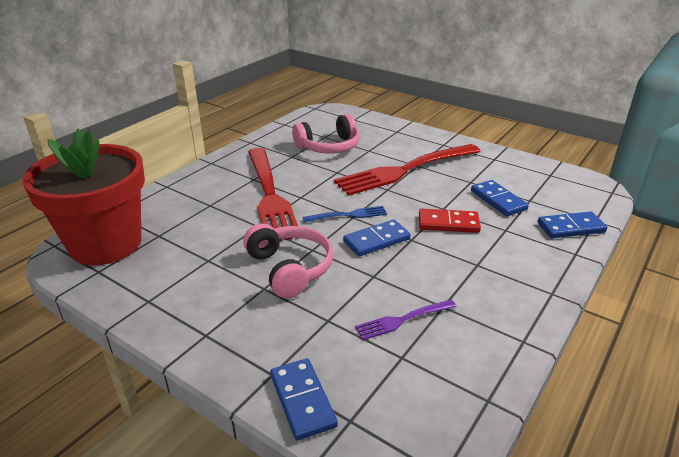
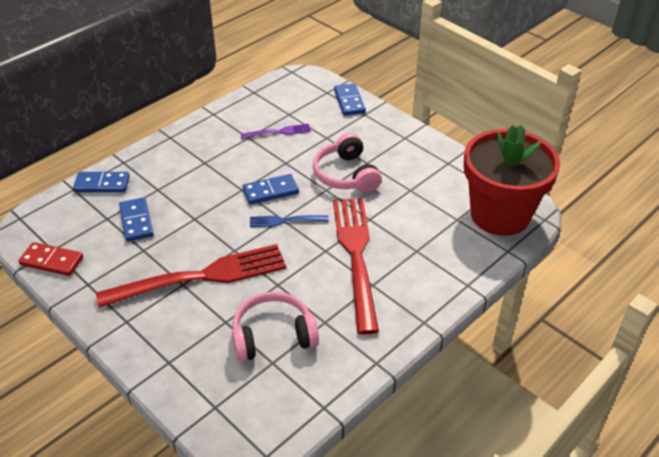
camera: 170 degrees left, 10 degrees up
(448, 223) = (201, 201): red domino -> red domino (52, 261)

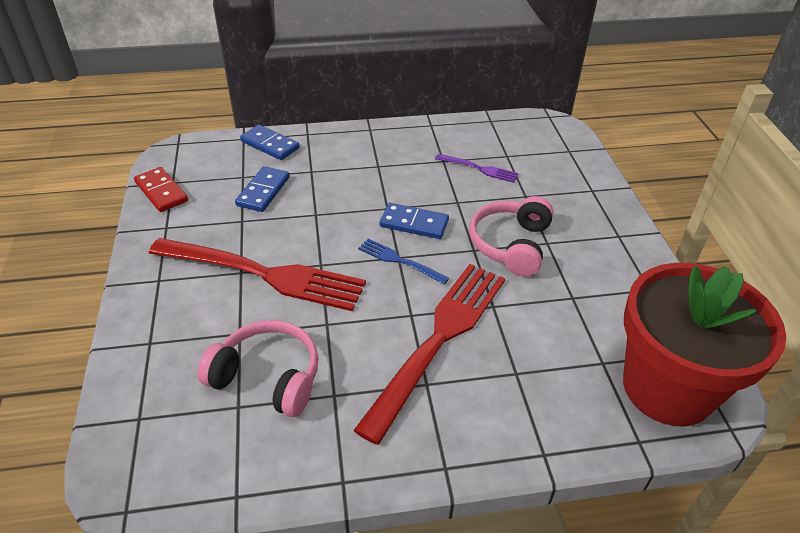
camera: 35 degrees right, 0 degrees up
(349, 101) = (586, 170): blue domino -> none

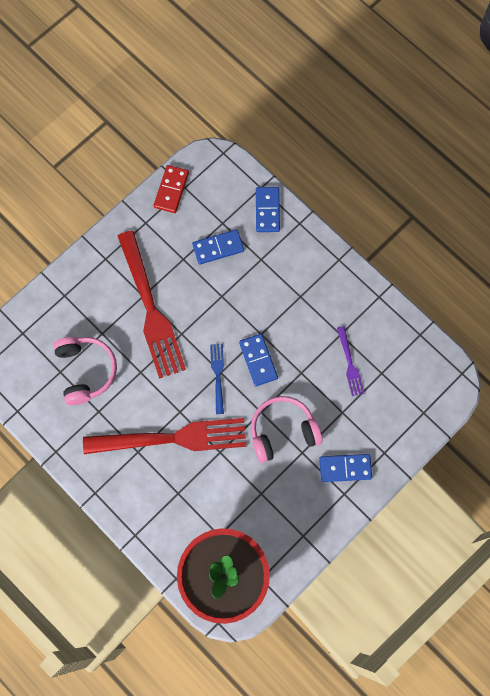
camera: 55 degrees right, 30 degrees up
(589, 222) = (345, 468): none -> blue domino

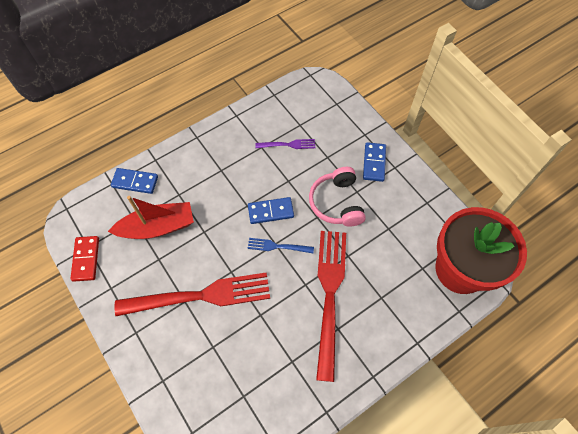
camera: 80 degrees left, 10 degrees down
(86, 371) = (248, 368): pink headphones -> none
(171, 190) = (86, 259): red domino -> red domino turned 60 degrees clockwise
(218, 248) = (157, 227): blue domino -> red boat

